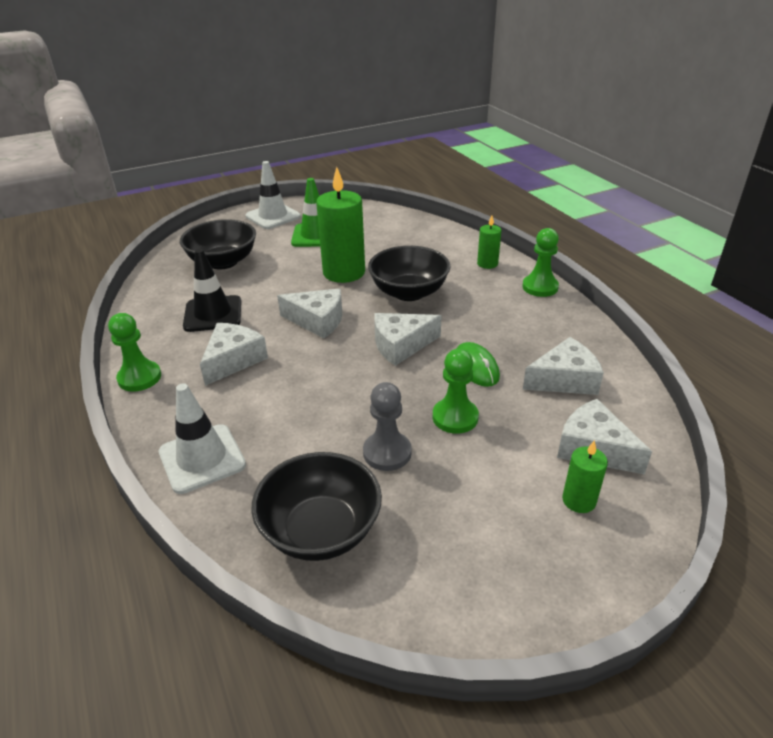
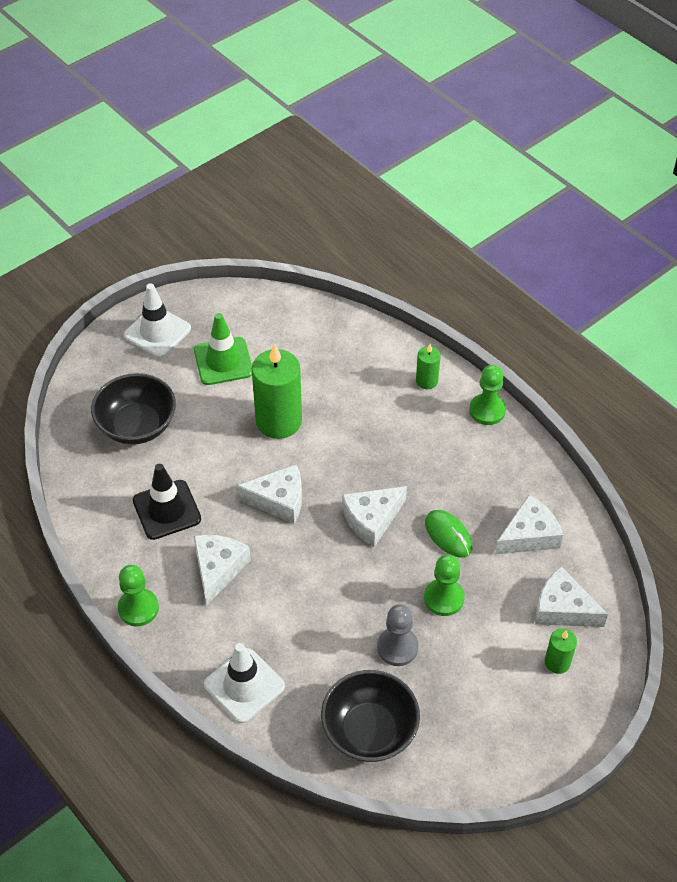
camera: 15 degrees left, 15 degrees up
(409, 292) = (357, 441): black bowl -> none

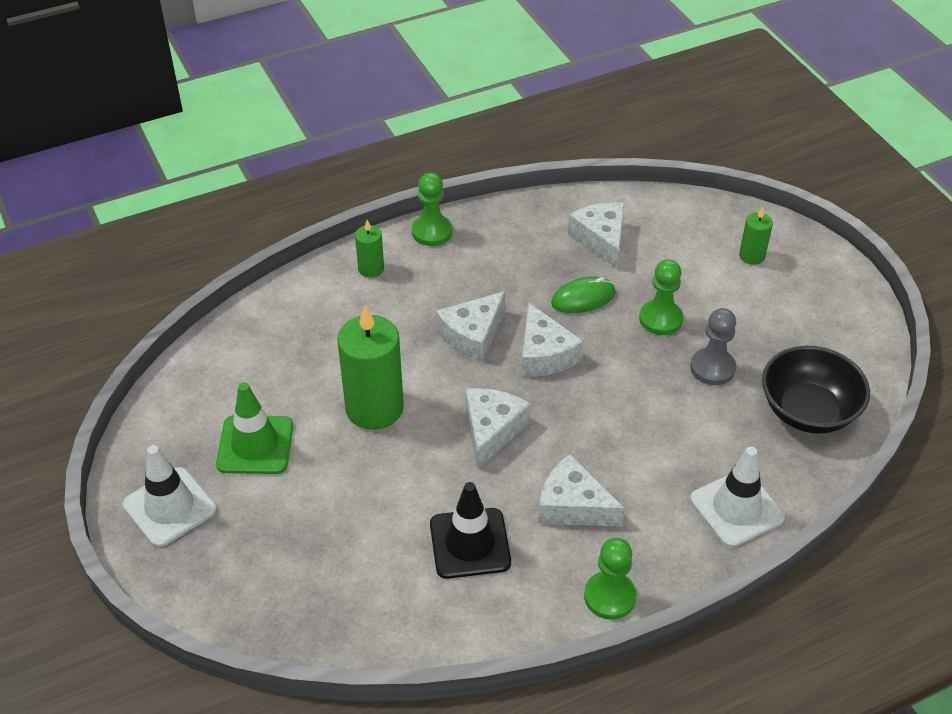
camera: 75 degrees left, 5 degrees down
(137, 425) = (322, 555): black bowl -> none
(563, 608) = (692, 237): white cheese -> white cheese (473, 335)

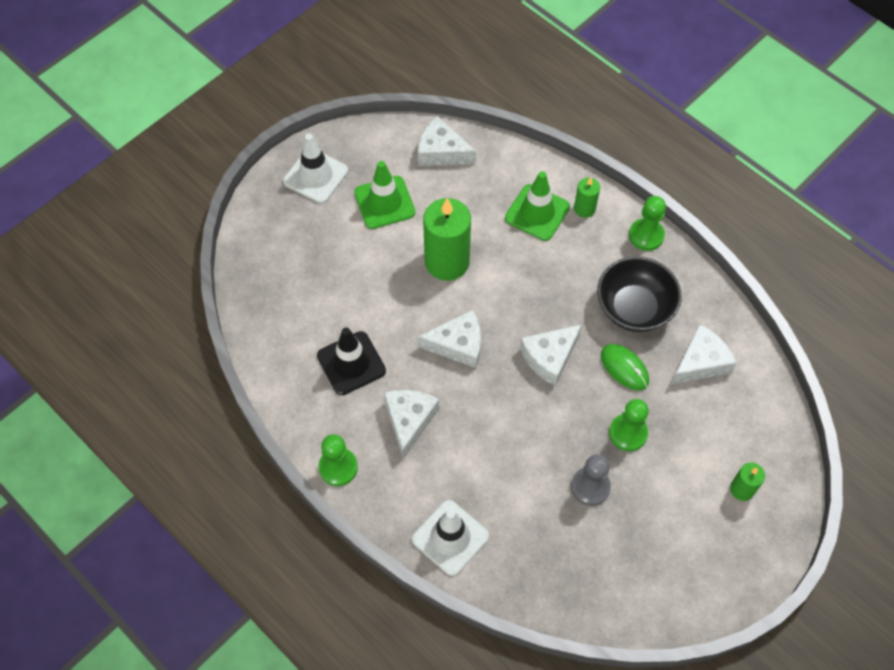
camera: 70 degrees right, 15 degrees up
(353, 309) = (537, 212): none -> green traffic cone
(473, 335) = (547, 301): white cheese -> white cheese (441, 152)
(808, 411) = (574, 573): black bowl -> black bowl (634, 308)

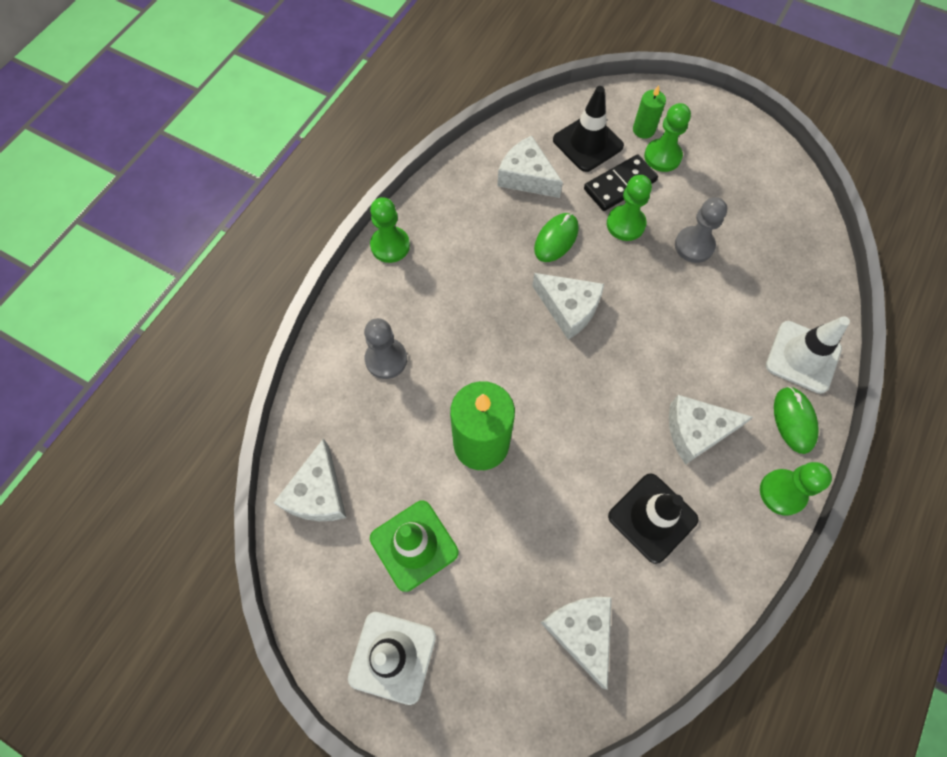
camera: 105 degrees left, 5 degrees up
(394, 503) = (794, 420): none -> green mouse
(458, 345) = (586, 404): white cheese -> white cheese (581, 632)
(537, 212) = (386, 359): green traffic cone -> grey pawn
(584, 209) = (369, 311): green candle -> none
(634, 308) = (483, 242): black bowl -> none
(675, 443) = (620, 185): none -> black domino
(703, 496) = (662, 156): none -> green pawn
(733, 429) = (587, 143): none -> black traffic cone

